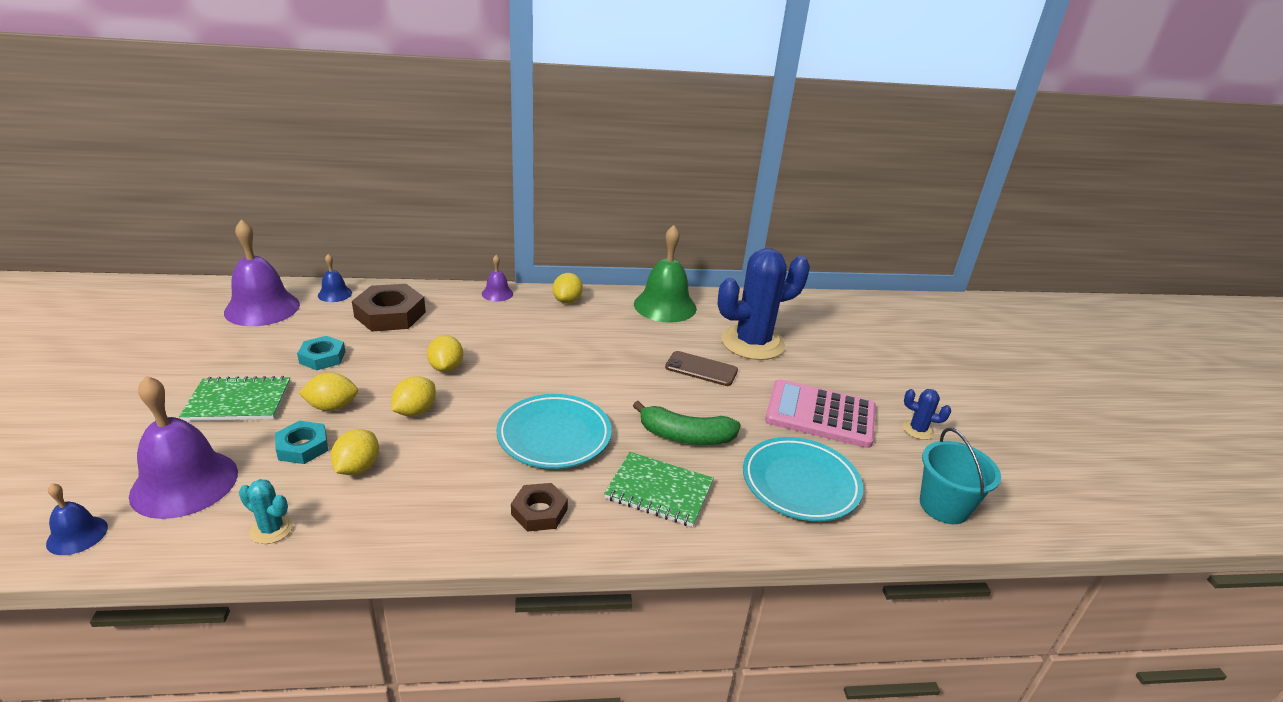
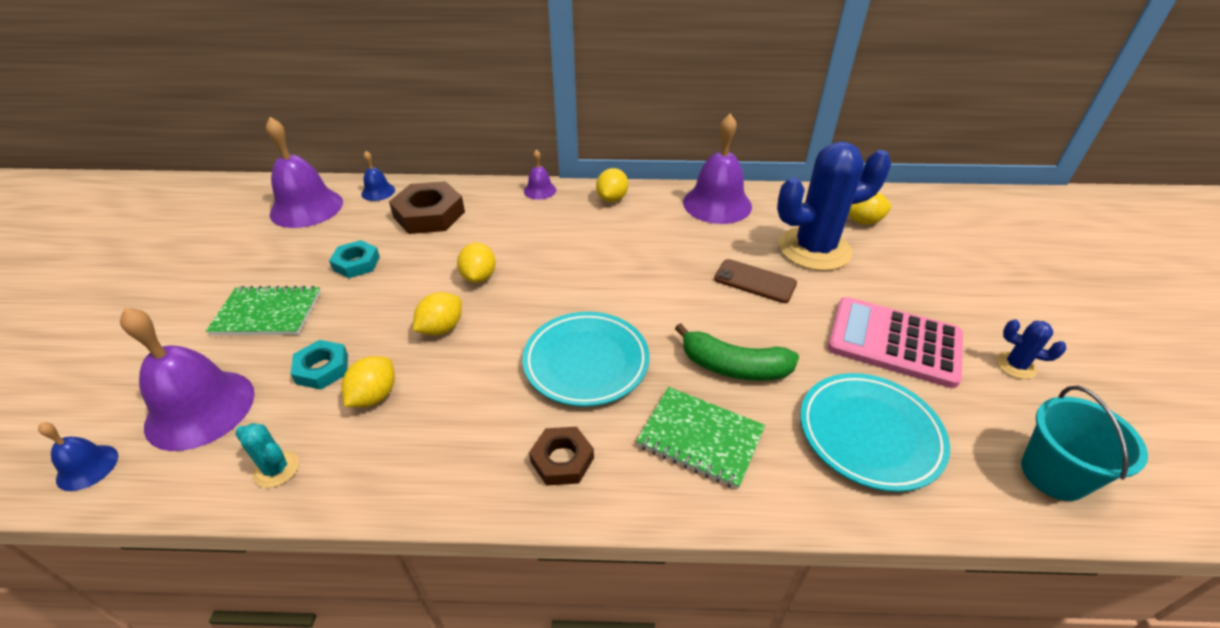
camera: 10 degrees right, 10 degrees up
(332, 407) = (358, 321): yellow lemon -> yellow lemon (862, 221)
(665, 306) = (717, 204): green bell -> purple bell

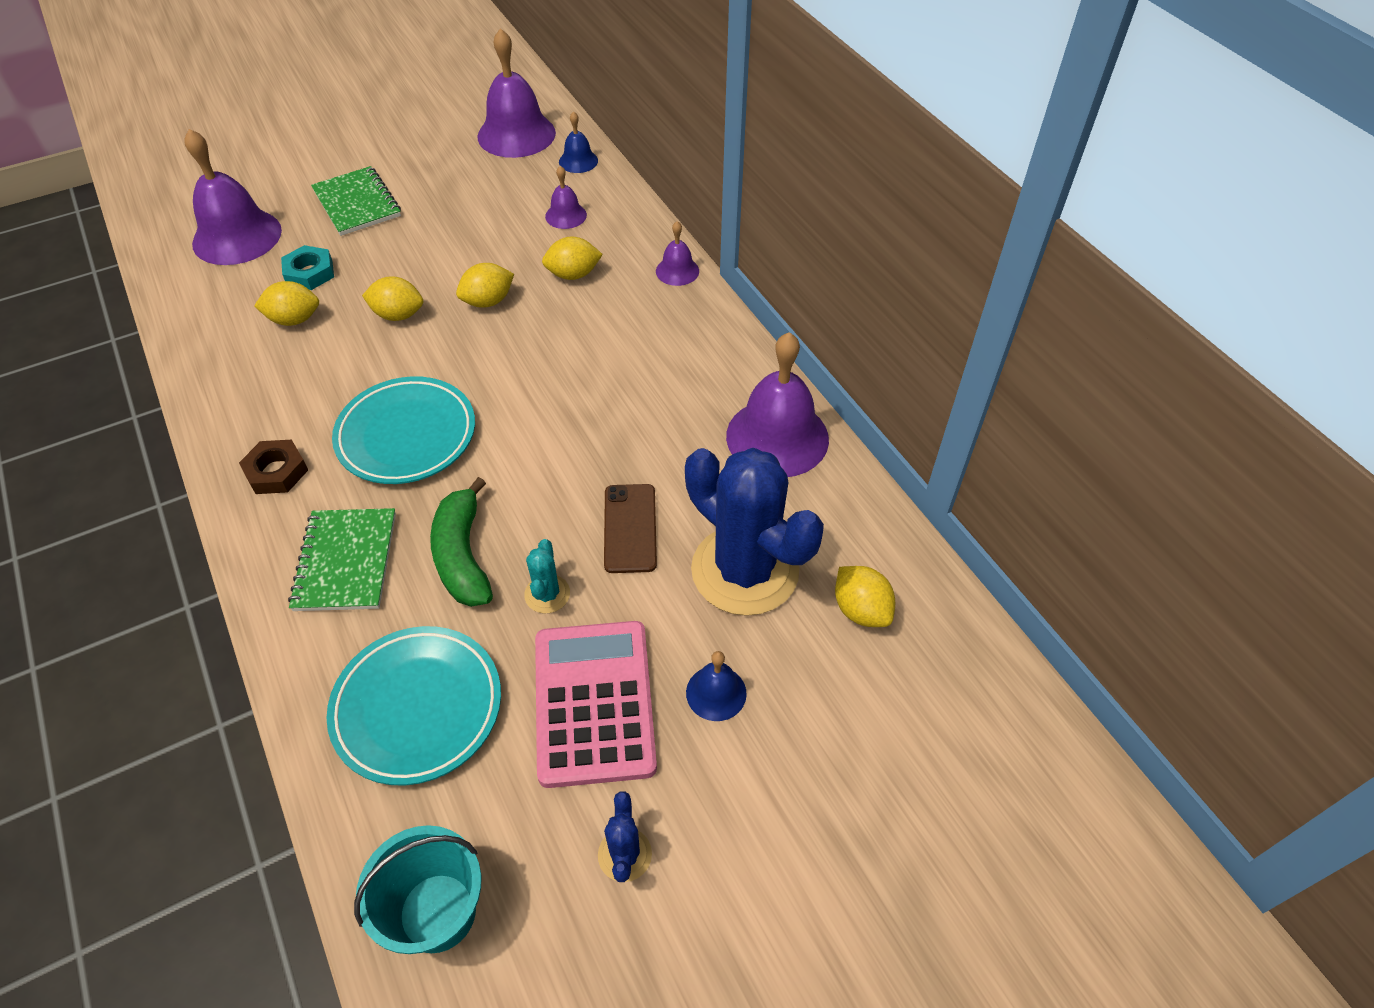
camera: 60 degrees right, 10 degrees up
(87, 467) = (163, 221): blue bell -> blue bell (716, 693)
(276, 469) = (198, 311): turquoise cactus -> turquoise cactus (547, 594)
(356, 263) = (455, 213): turquoise nut -> none
(429, 214) = (566, 215): brown nut -> purple bell
(612, 198) = (709, 336): yellow lemon -> yellow lemon (573, 274)

